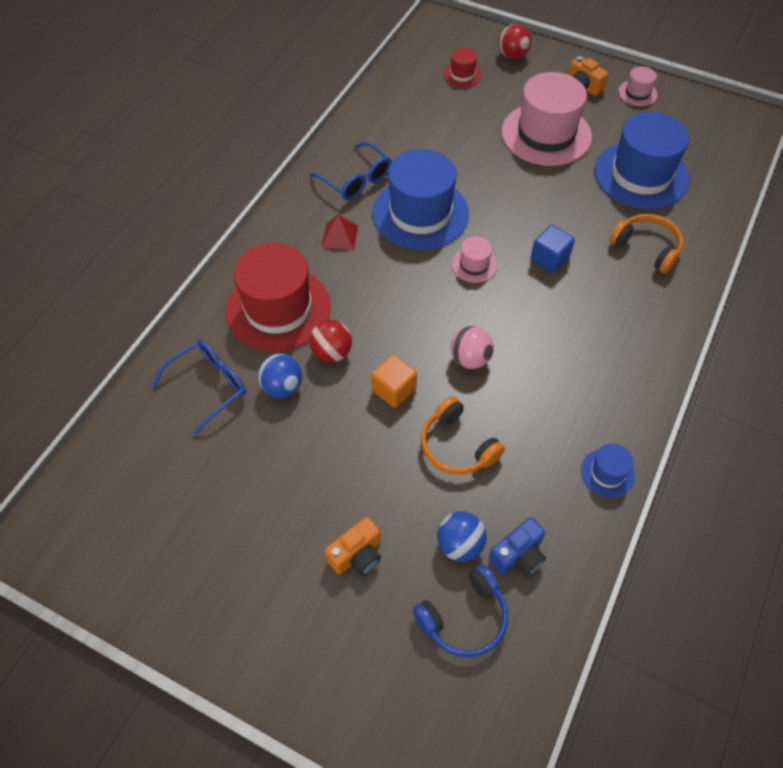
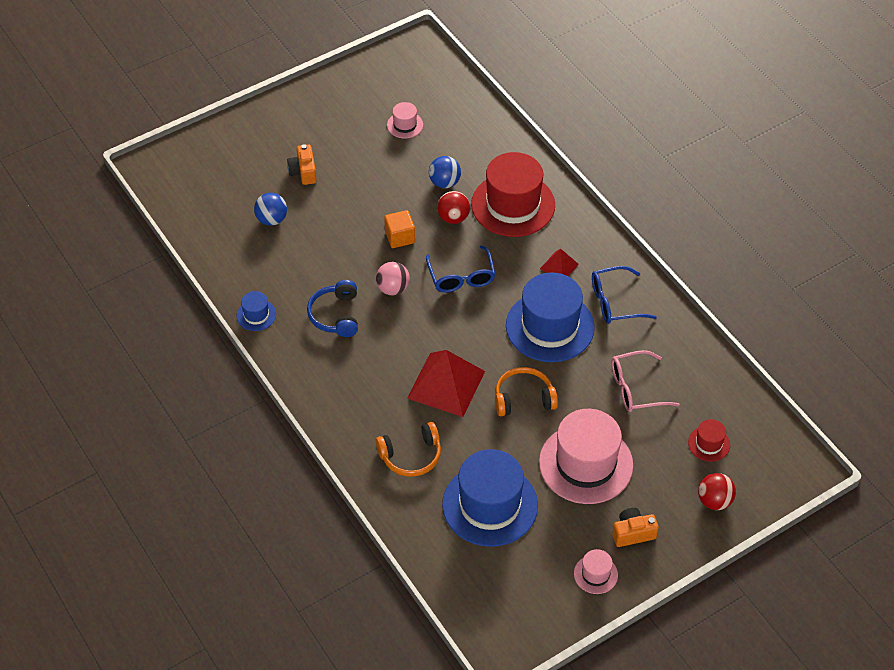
camera: 120 degrees right, 5 degrees down
(208, 387) = (472, 147): blue glasses -> blue glasses (461, 277)
(443, 132) = (636, 388): none -> pink glasses
(457, 446) = (334, 250): orange headphones -> orange headphones (523, 399)
(464, 617) = (231, 201): blue headphones -> blue headphones (336, 315)
(474, 265) = (473, 334): pink hat -> pink hat (405, 125)
(518, 555) = (243, 243): blue camera -> none
(549, 258) = (446, 384): blue cube -> red pyramid

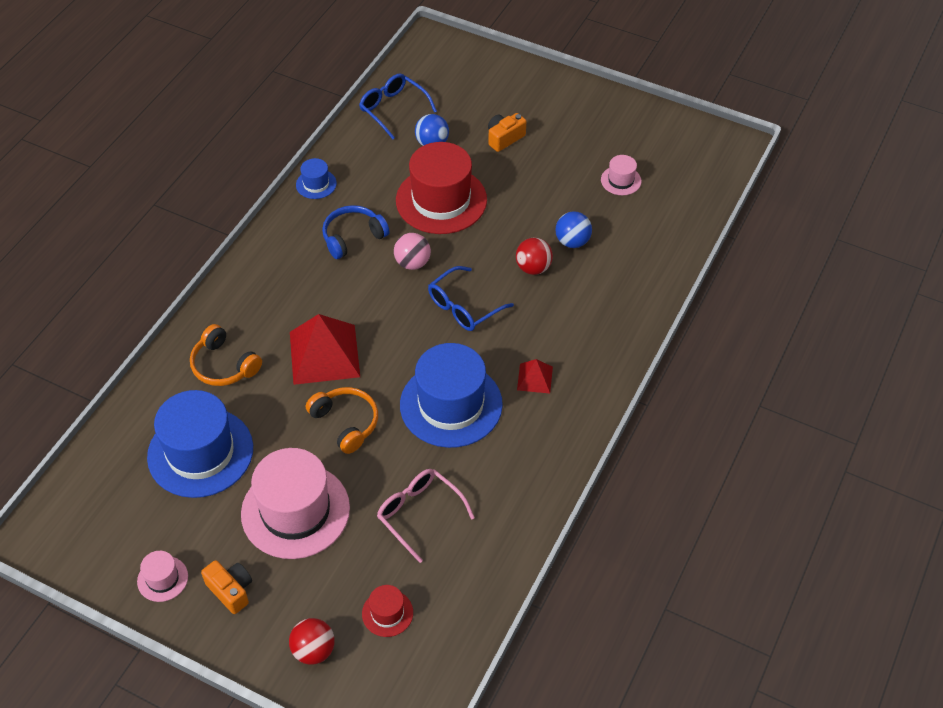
camera: 60 degrees right, 0 degrees up
(400, 237) = (479, 239): orange cube -> none
(513, 205) = (586, 306): red hat -> red hat (441, 200)
(615, 302) = (521, 446): blue glasses -> blue glasses (393, 109)

